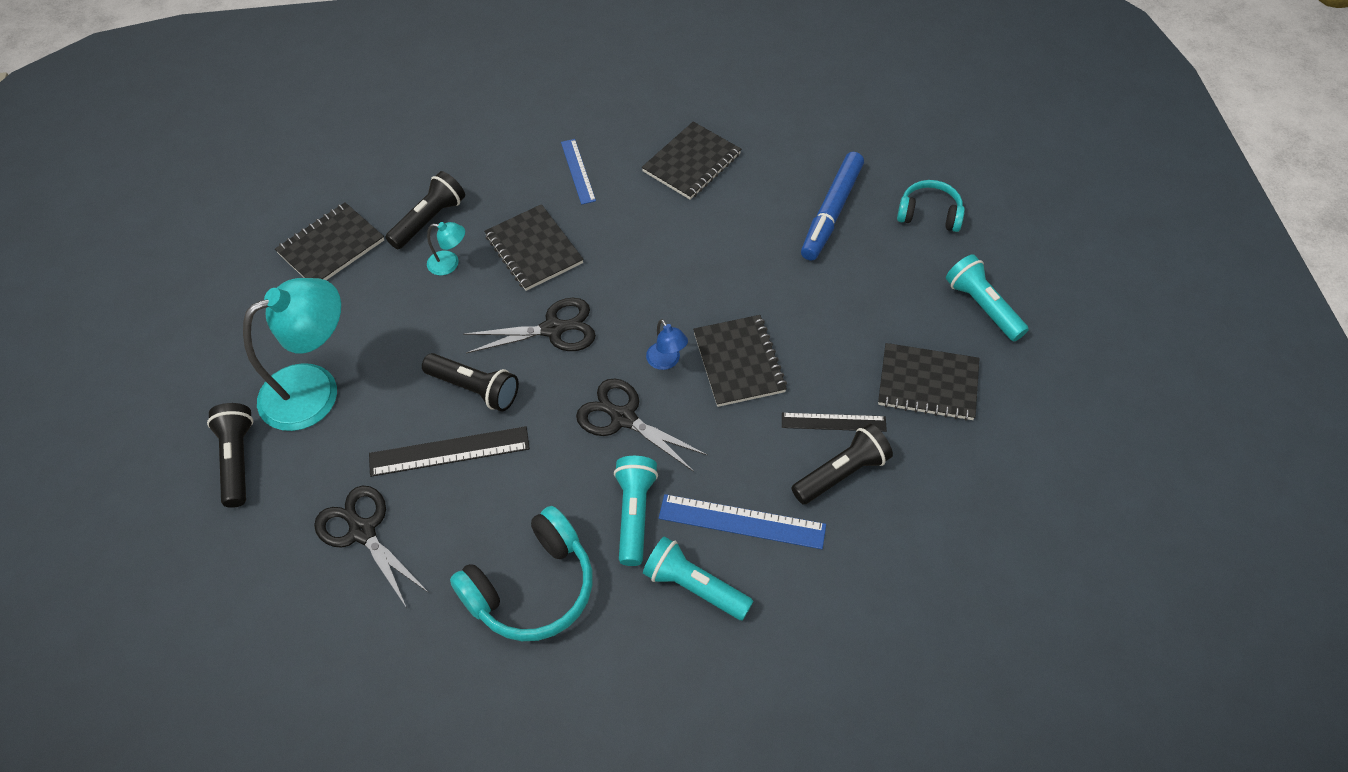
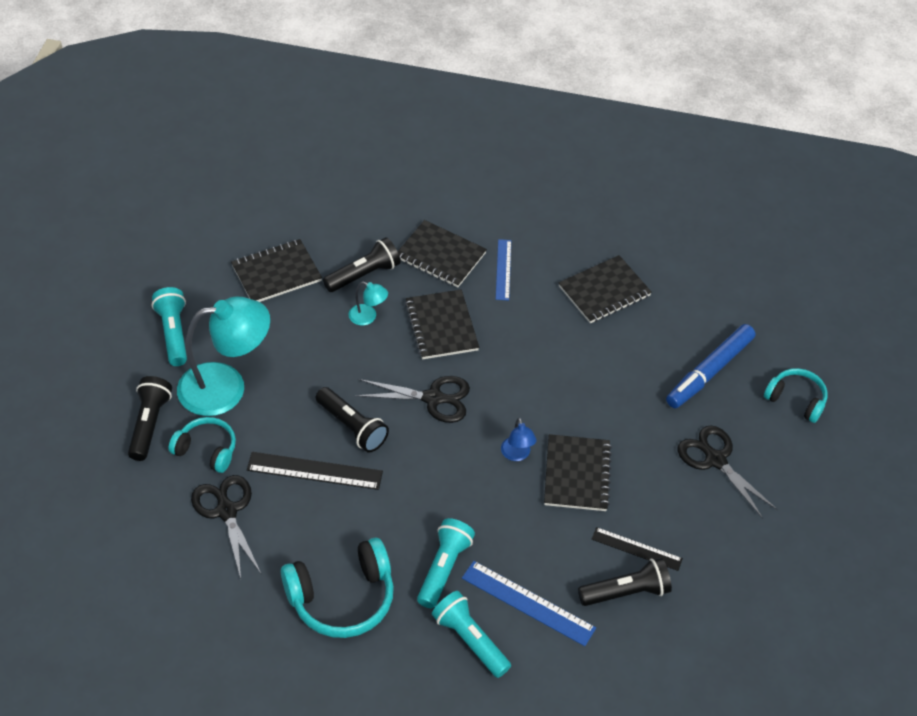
camera: 15 degrees right, 5 degrees down
(315, 468) = (206, 450): none -> turquoise headphones
(623, 418) = (463, 489): black scissors -> black scissors (715, 460)
(928, 384) = (731, 543): black notebook -> black notebook (440, 256)
(982, 306) = (807, 494): turquoise flashlight -> turquoise flashlight (173, 333)

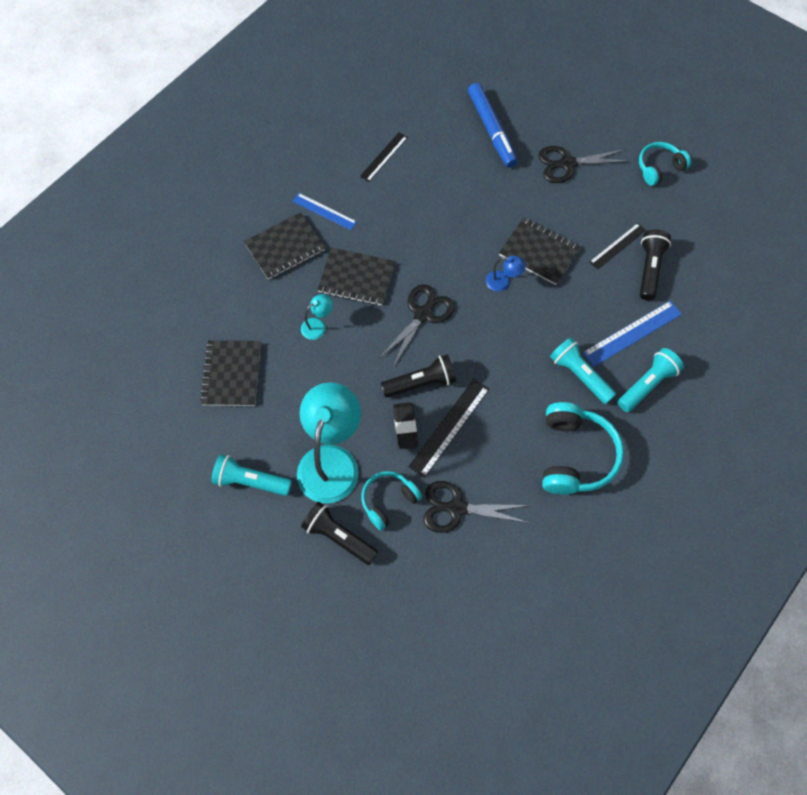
camera: 60 degrees left, 15 degrees up
(295, 433) = (405, 426): none -> black eraser
(363, 274) = (272, 310): black flashlight -> none
(469, 640) = (647, 384): turquoise flashlight -> turquoise flashlight turned 150 degrees clockwise
(604, 291) = (384, 157): black notebook -> black ruler
(796, 400) = (541, 93): turquoise headphones -> turquoise headphones (659, 168)

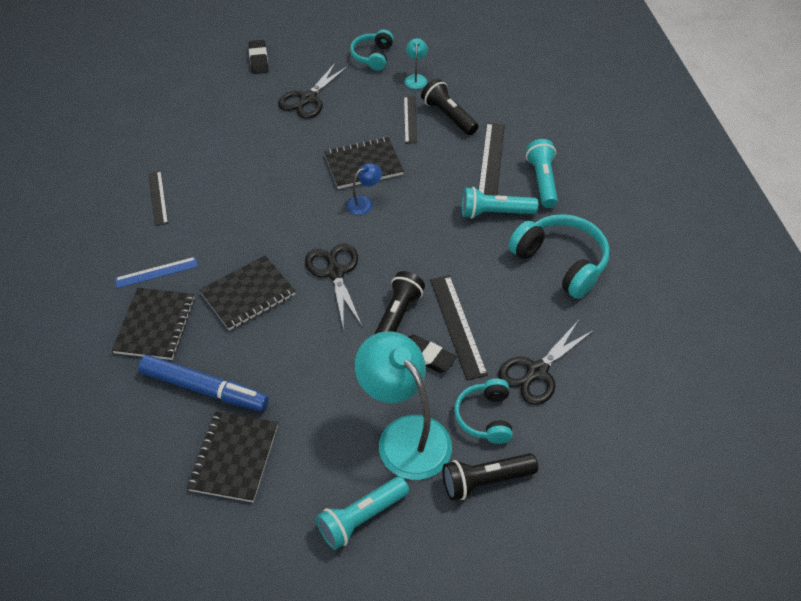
camera: 50 degrees left, 15 degrees down
(231, 374) = (234, 457): black notebook -> black notebook turned 60 degrees clockwise
(318, 325) = (261, 354): turquoise lamp -> turquoise lamp (416, 78)
(491, 130) = (222, 118): blue marker -> blue marker (204, 389)
(573, 100) = (259, 60): none -> black eraser
(632, 333) = (491, 160): blue ruler -> black ruler

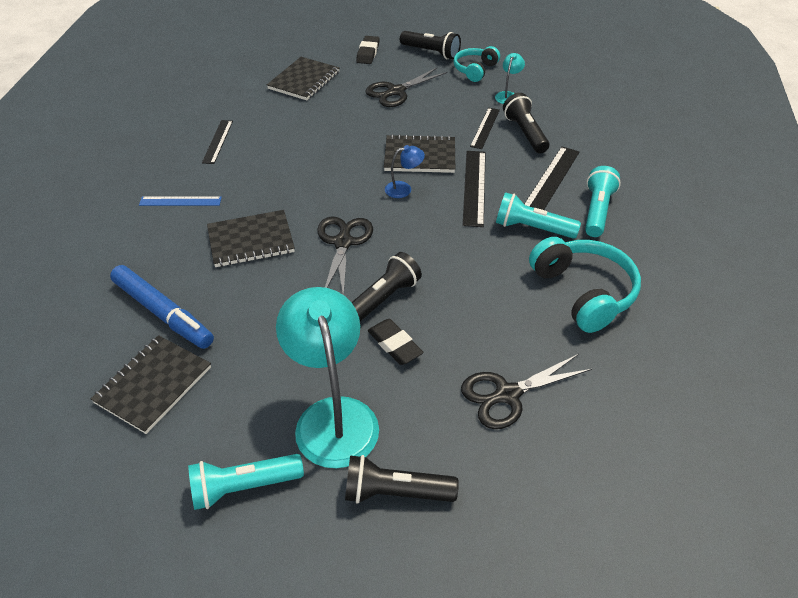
camera: 20 degrees right, 5 degrees down
(155, 325) = (153, 245): black notebook -> black notebook (304, 80)
(321, 45) = (431, 52): none -> black flashlight
(457, 326) = (442, 324): black ruler -> black ruler (474, 187)
(485, 417) = (427, 424): turquoise headphones -> none

